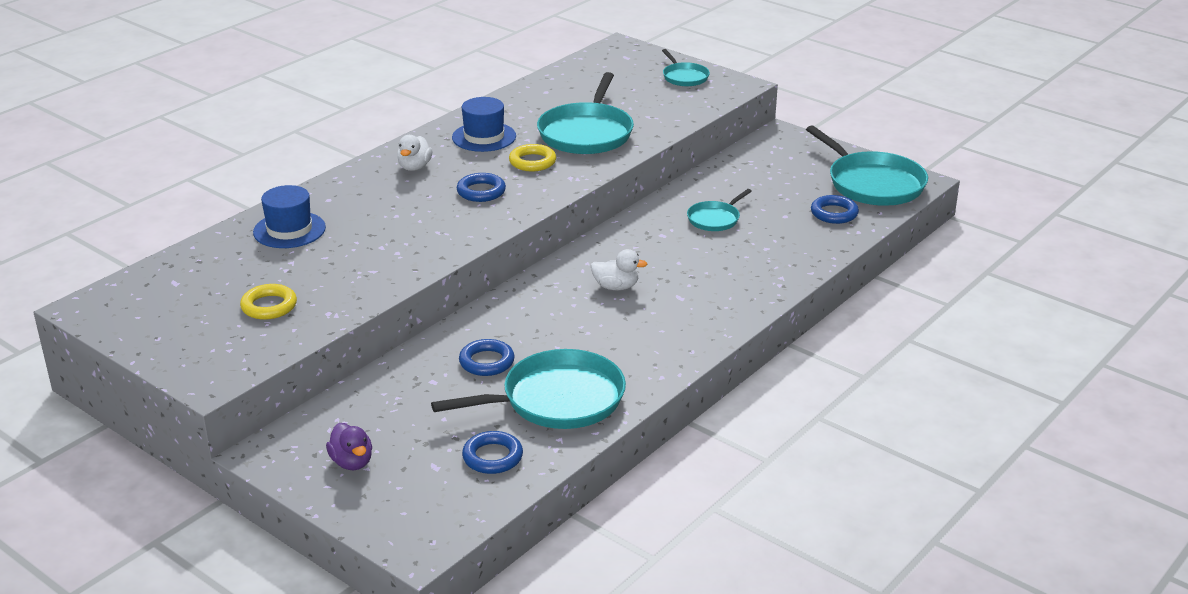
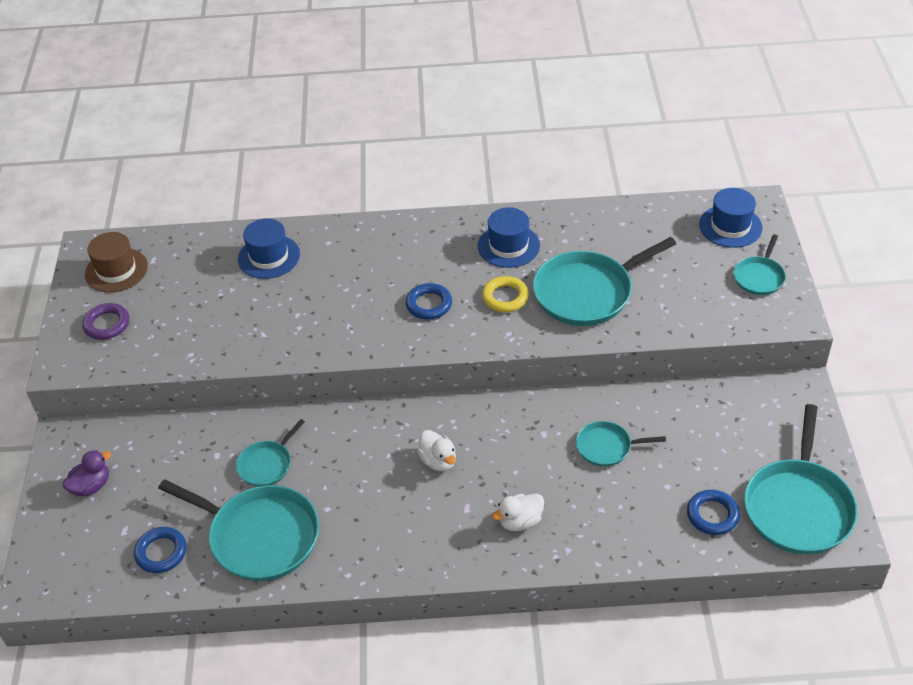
camera: 50 degrees right, 15 degrees up
(148, 305) = (116, 270): none -> brown hat
(207, 338) = (107, 324): none -> purple ring
(269, 306) = (170, 322): yellow ring -> none
(352, 462) = (91, 486): purple duck -> purple duck turned 150 degrees counterclockwise
(414, 167) = (421, 247): white duck -> white duck (520, 521)
(486, 362) = (267, 464): blue ring -> turquoise pan
(622, 63) = (730, 226): none -> blue hat

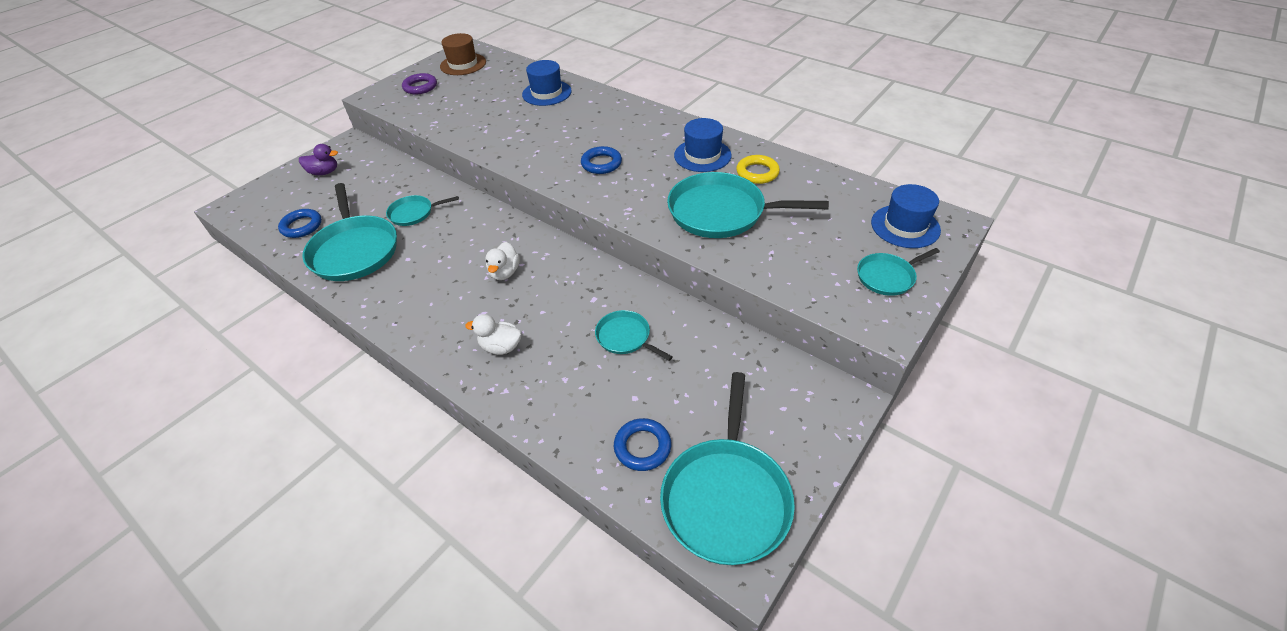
camera: 40 degrees right, 0 degrees up
(505, 297) = (657, 185): yellow ring -> yellow ring (757, 173)
(798, 506) = (726, 497): turquoise pan -> turquoise pan turned 45 degrees counterclockwise

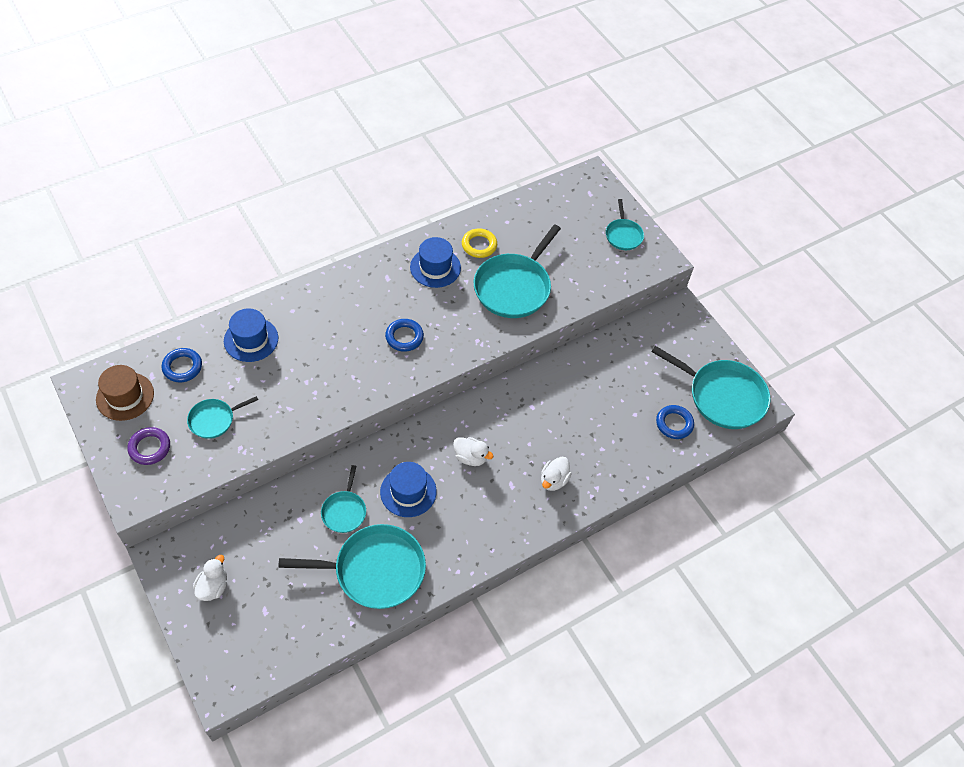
camera: 75 degrees left, 10 degrees up
(302, 226) = (306, 615): blue ring -> blue ring (182, 367)
(324, 172) = (213, 587): purple duck -> white duck
(625, 337) = (580, 400): turquoise pan -> turquoise pan (214, 420)
(905, 226) = (583, 200): blue hat -> blue hat (408, 491)

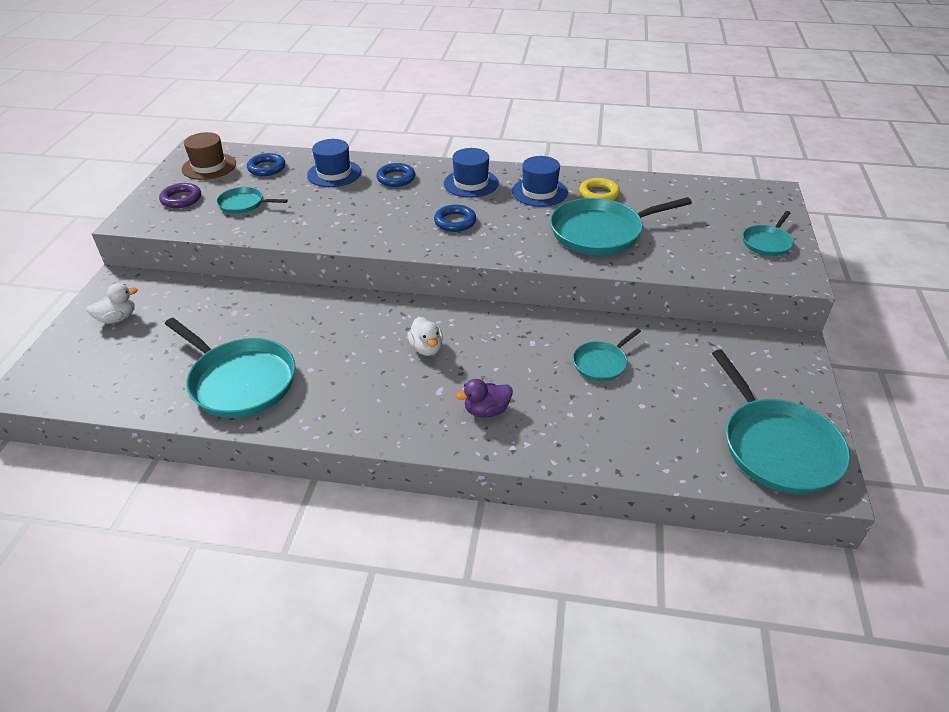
camera: 45 degrees right, 15 degrees down
(344, 511) = (273, 326): turquoise pan -> turquoise pan (601, 363)
(408, 491) = (340, 342): blue hat -> blue hat (471, 183)
(553, 480) = (486, 411): white duck -> purple duck
(674, 424) = (683, 438): blue ring -> blue ring (396, 178)

